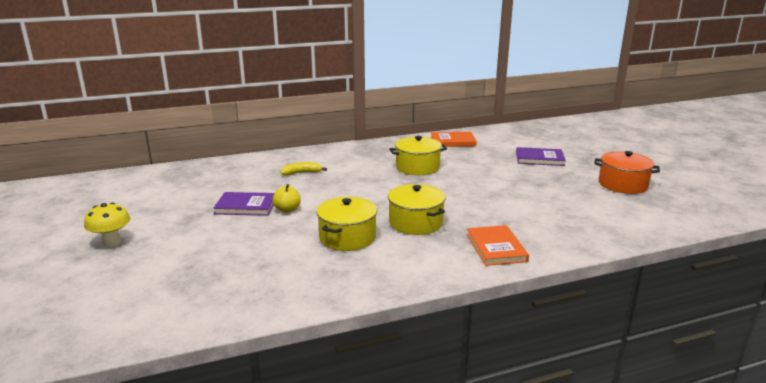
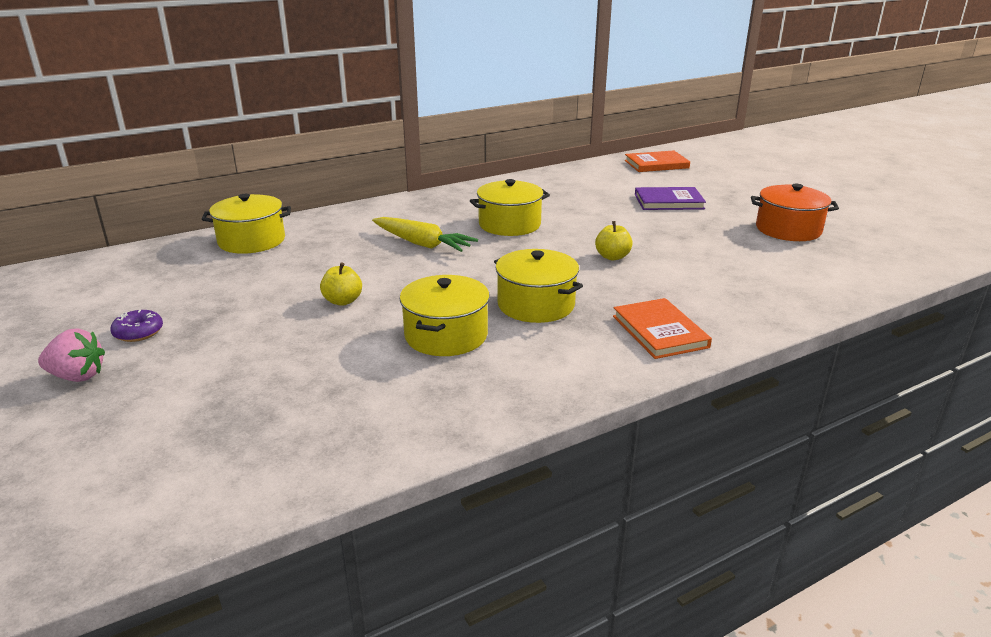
camera: 10 degrees left, 5 degrees up
(111, 242) = (77, 376): yellow mushroom -> pink strawberry
(154, 219) = (138, 332): none -> purple donut
(241, 166) = (252, 241): none -> yellow pot
(246, 206) = (278, 301): purple book -> none
(302, 173) = (346, 244): yellow banana -> none
(352, 176) = (422, 244): none -> yellow carrot
(452, 141) = (544, 185): orange book -> orange book (656, 164)
(482, 194) = (612, 257): none -> yellow apple

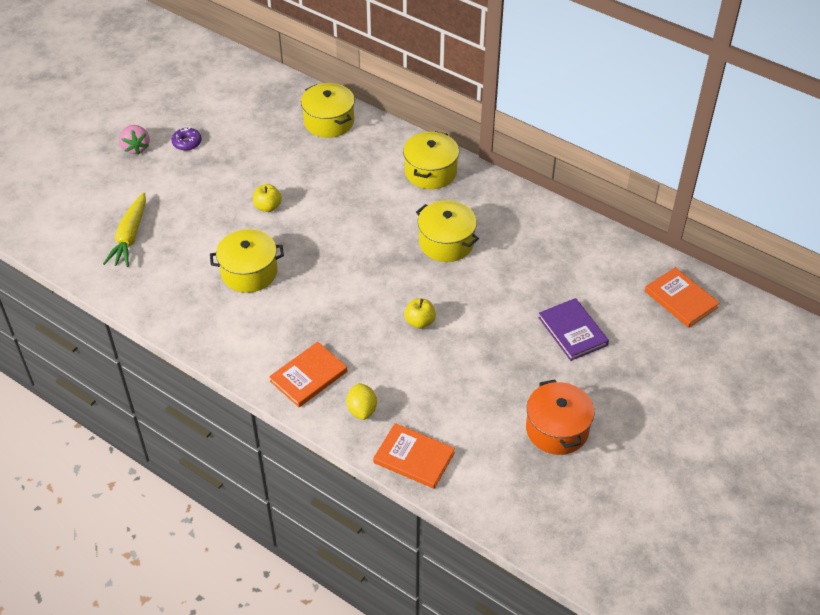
camera: 65 degrees right, 20 degrees up
(422, 244) = (377, 208): yellow carrot -> yellow carrot (130, 237)
(536, 305) = (313, 301): yellow pot -> yellow pot (430, 172)
(729, 310) = (362, 410): none -> yellow lemon
(811, 297) = (414, 458): none -> orange book

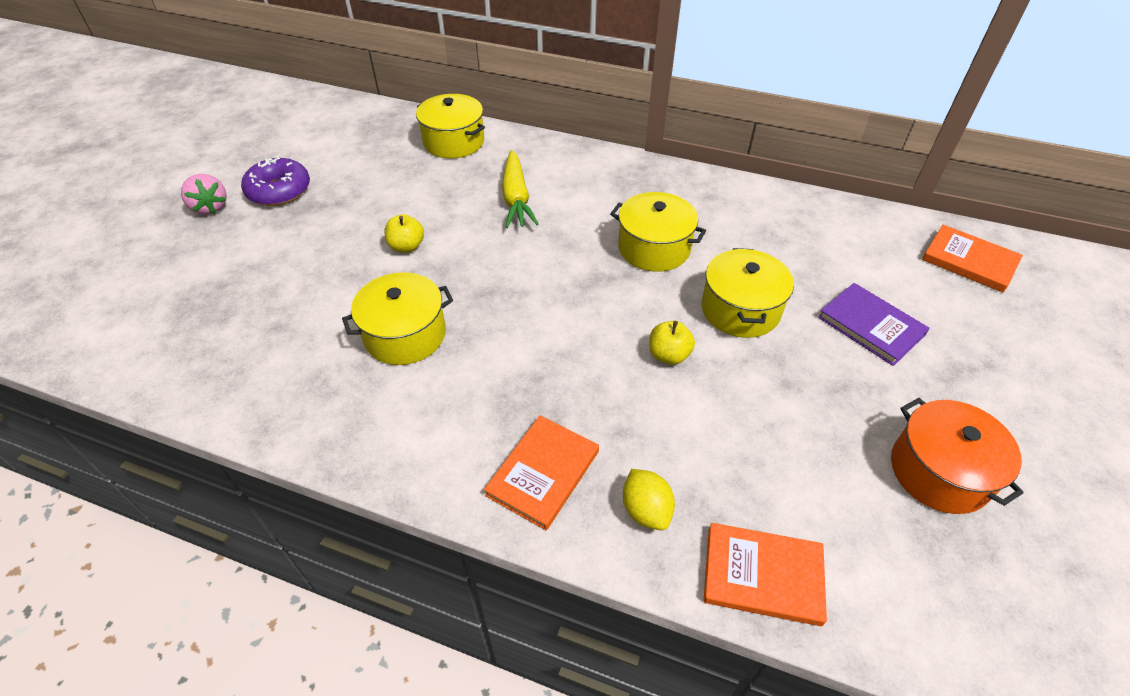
camera: 15 degrees left, 0 degrees up
(130, 237) = (217, 319): yellow carrot -> yellow carrot (516, 198)
(187, 143) = (279, 191): purple donut -> purple donut, size x1.67
(430, 172) = (597, 174): yellow pot -> yellow pot (740, 309)

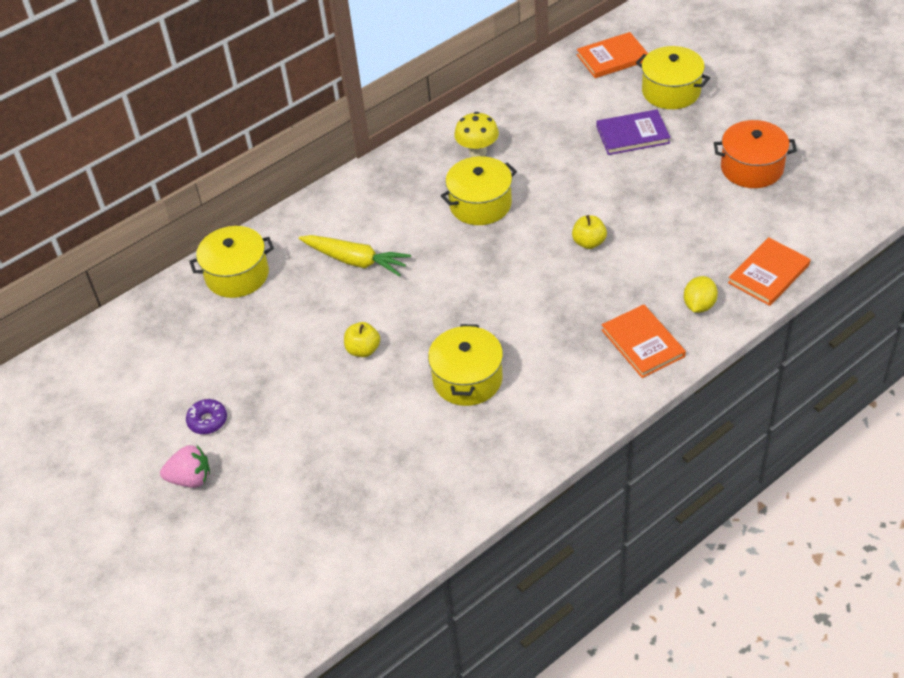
camera: 55 degrees left, 0 degrees up
(279, 191) = (207, 421): purple donut -> purple donut, size x0.60
(646, 510) = (699, 305): yellow lemon -> yellow lemon turned 75 degrees counterclockwise
(724, 218) = (477, 152): none -> yellow mushroom
(740, 309) = (574, 188): yellow pot -> yellow pot (671, 91)

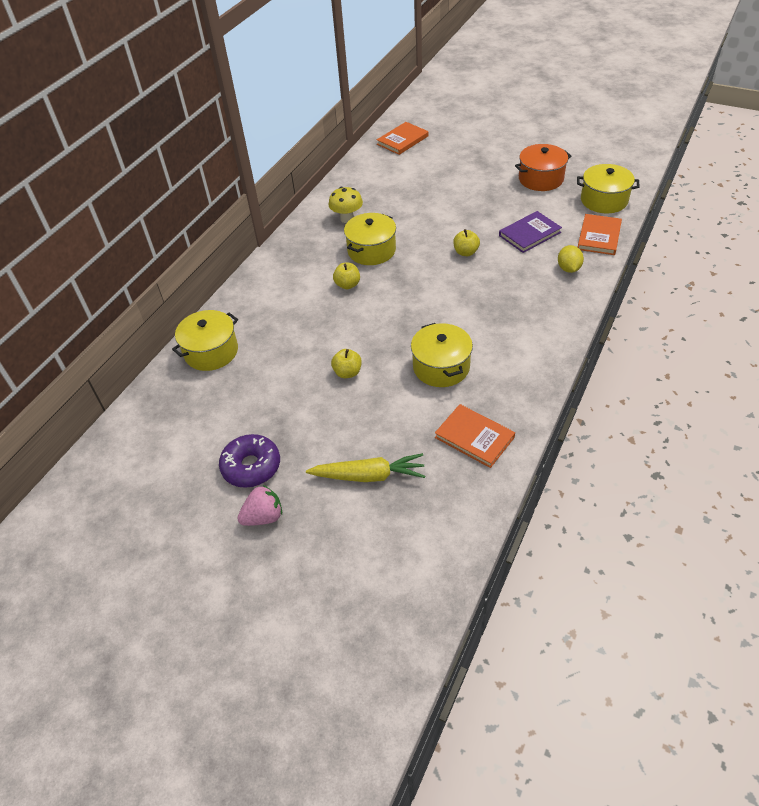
camera: 25 degrees left, 0 degrees up
(207, 421) = (251, 466): purple donut -> purple donut, size x1.67
(355, 261) = (301, 314): yellow carrot -> yellow carrot (369, 475)
(426, 241) = (347, 285): none -> yellow apple
(632, 135) = (448, 180): purple book -> purple book (529, 234)
(643, 343) = (549, 303): orange book -> orange book (474, 437)
(671, 91) = (455, 149): yellow pot -> yellow pot (604, 200)

